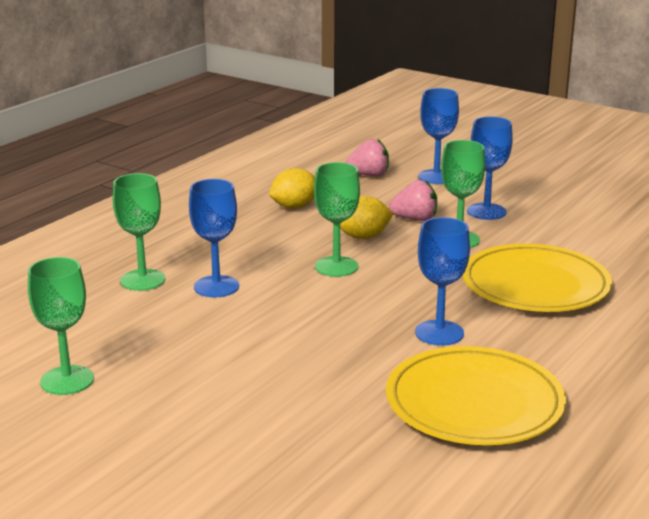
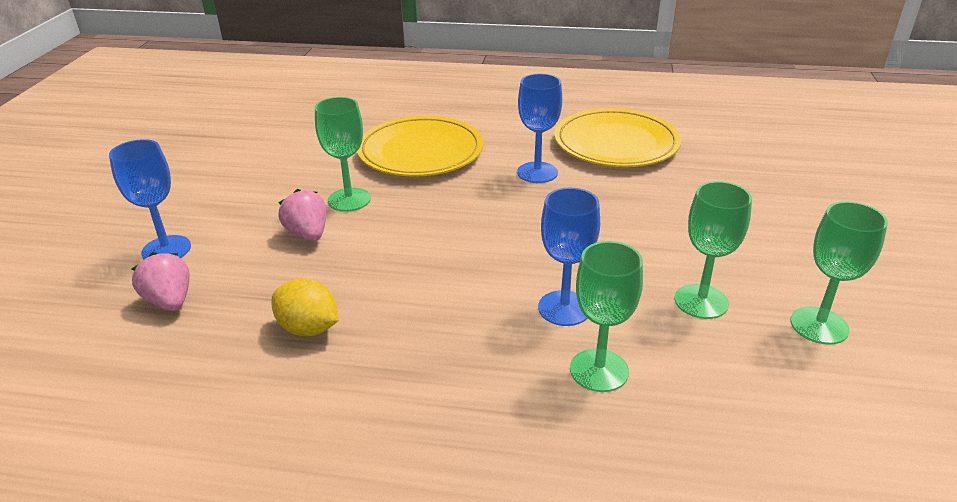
camera: 115 degrees left, 10 degrees up
(336, 266) = (458, 249): green goblet -> green goblet (701, 301)
(363, 236) = (373, 253): yellow lemon -> none
(486, 211) = (267, 199): blue goblet -> none

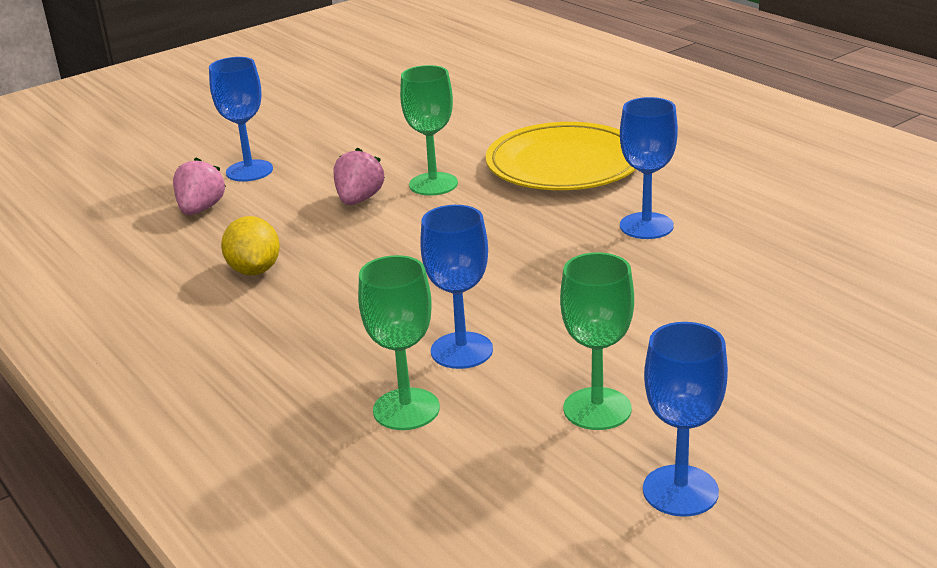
camera: 45 degrees right, 5 degrees down
(616, 143) = (791, 229): yellow plate -> none
(819, 325) = (680, 491): green goblet -> blue goblet

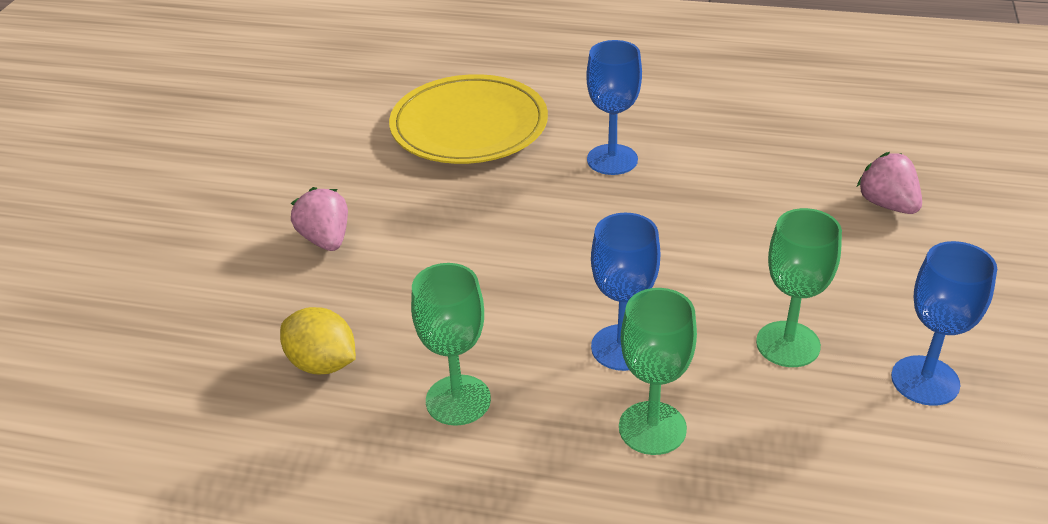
camera: 40 degrees left, 10 degrees up
(201, 209) = (165, 323): pink strawberry -> pink strawberry (887, 204)
(249, 171) = (160, 255): blue goblet -> none
(433, 184) = (377, 193): green goblet -> green goblet (458, 400)

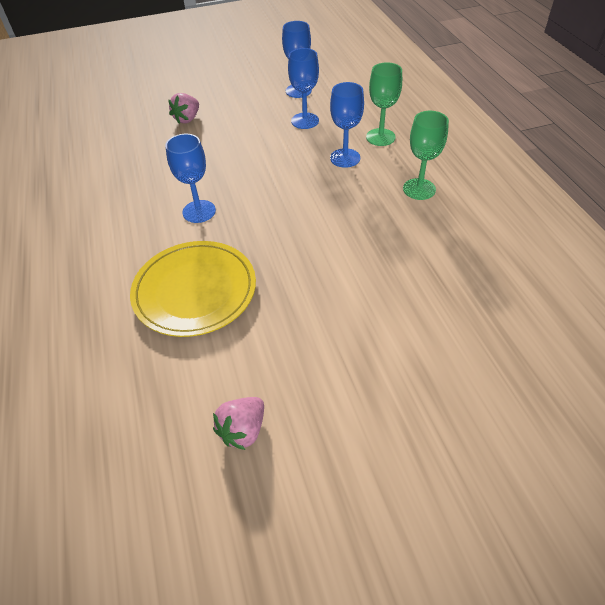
camera: 120 degrees left, 10 degrees up
(323, 363) = (444, 242): yellow lemon -> none
(326, 239) = (360, 296): pink strawberry -> pink strawberry (243, 430)
(788, 344) = (305, 121): green goblet -> blue goblet

